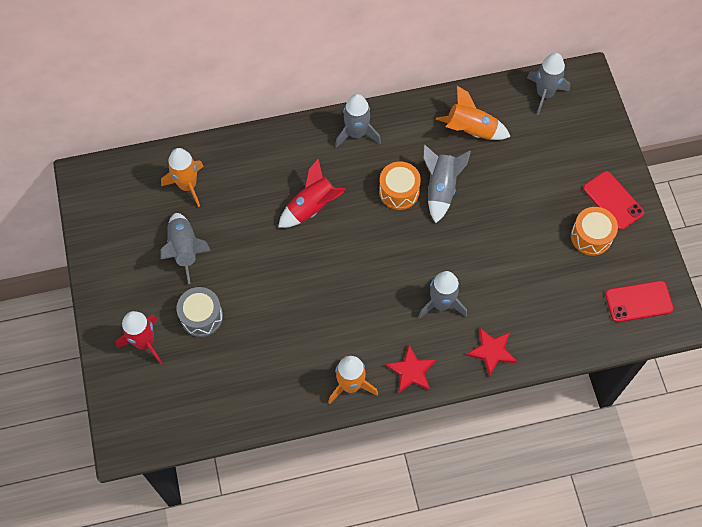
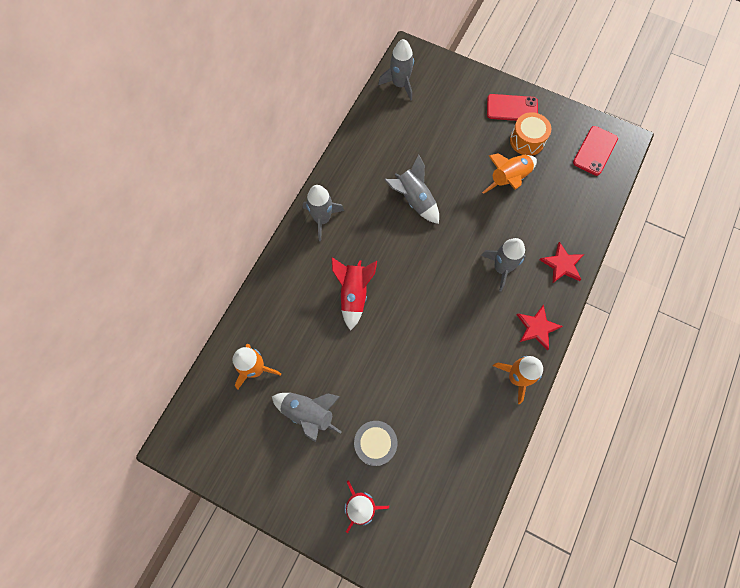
camera: 50 degrees left, 5 degrees up
(399, 191) = (392, 228): orange drum -> none
(471, 130) = (387, 147): orange rocket -> orange rocket (509, 179)

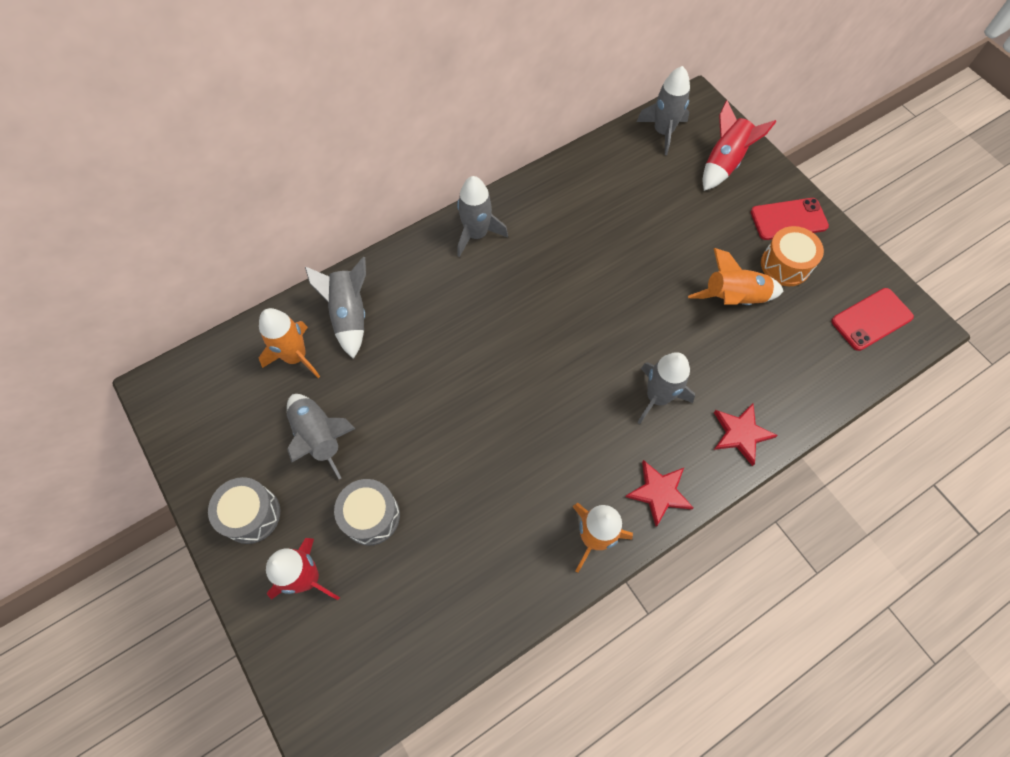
camera: 30 degrees right, 5 degrees down
(298, 489) = (251, 514): none -> grey drum
(354, 294) = (458, 334): red rocket -> red rocket (724, 163)
(414, 200) = (598, 265): grey rocket -> grey rocket (349, 315)
(512, 108) = (788, 219): red phone -> red phone turned 45 degrees counterclockwise

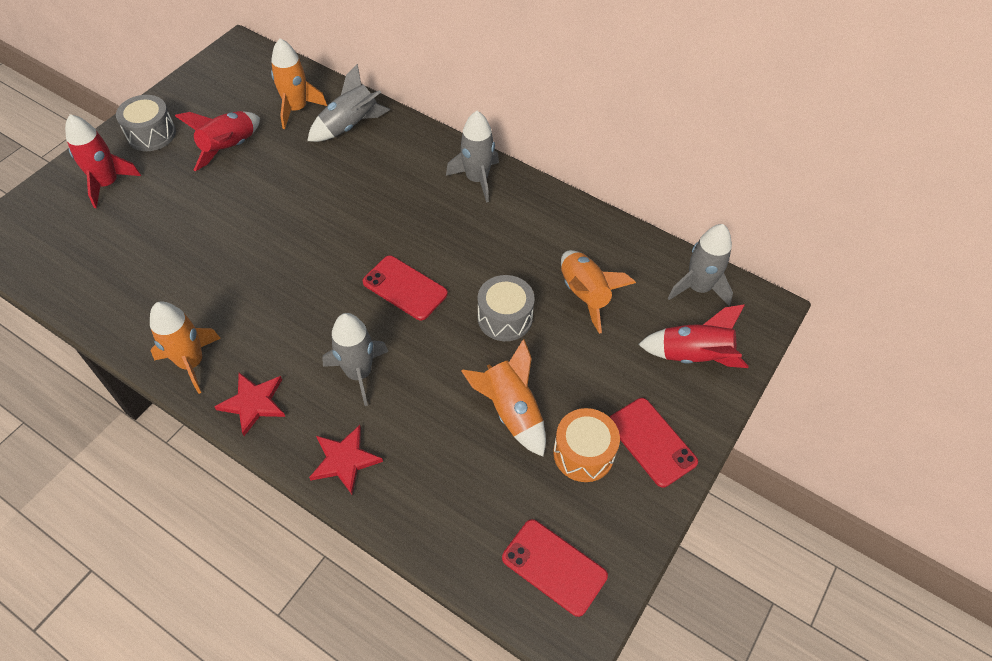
camera: 65 degrees right, 10 degrees down
(319, 437) = (230, 148): grey rocket -> red rocket
(371, 516) = (169, 203): grey drum -> grey drum (505, 318)
(578, 332) = (405, 288): none -> red phone
(640, 206) = (584, 295): none -> orange rocket

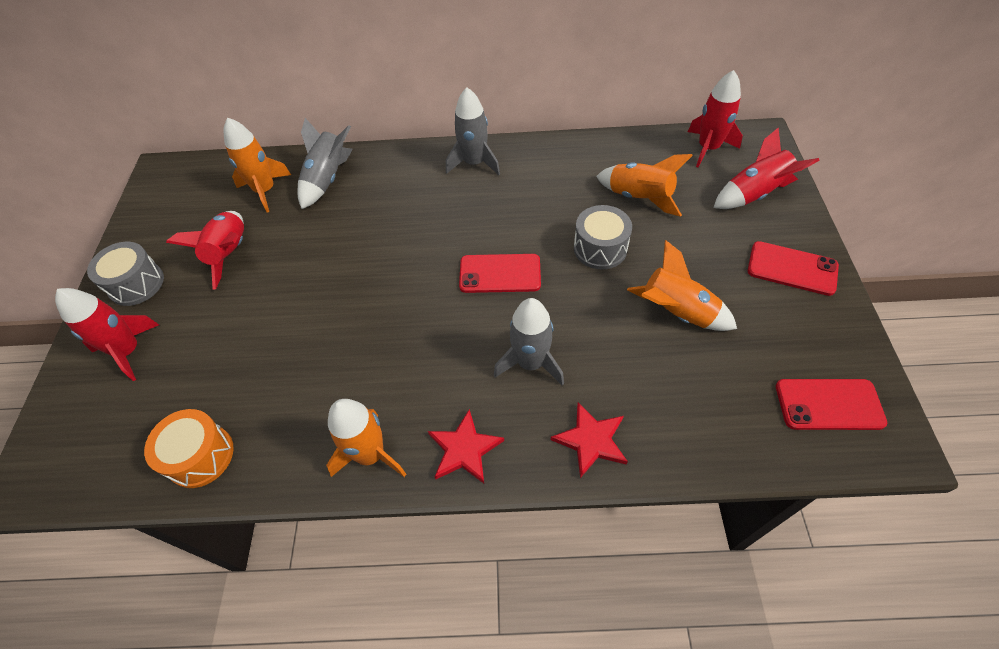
camera: 30 degrees left, 0 degrees up
(583, 453) = (758, 307): orange drum -> orange drum (200, 456)
(698, 288) = (708, 148): grey rocket -> red rocket

